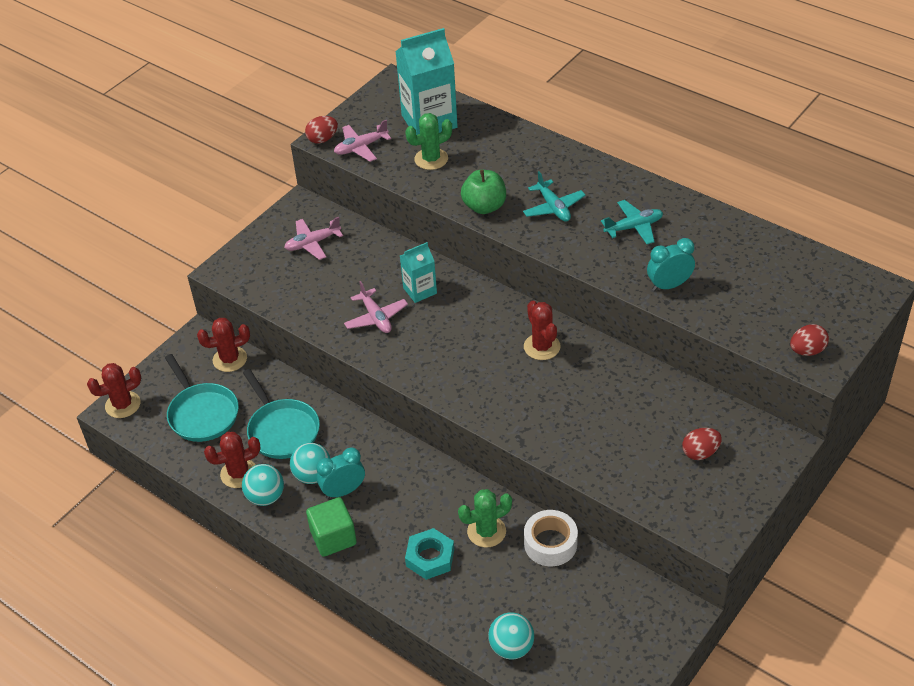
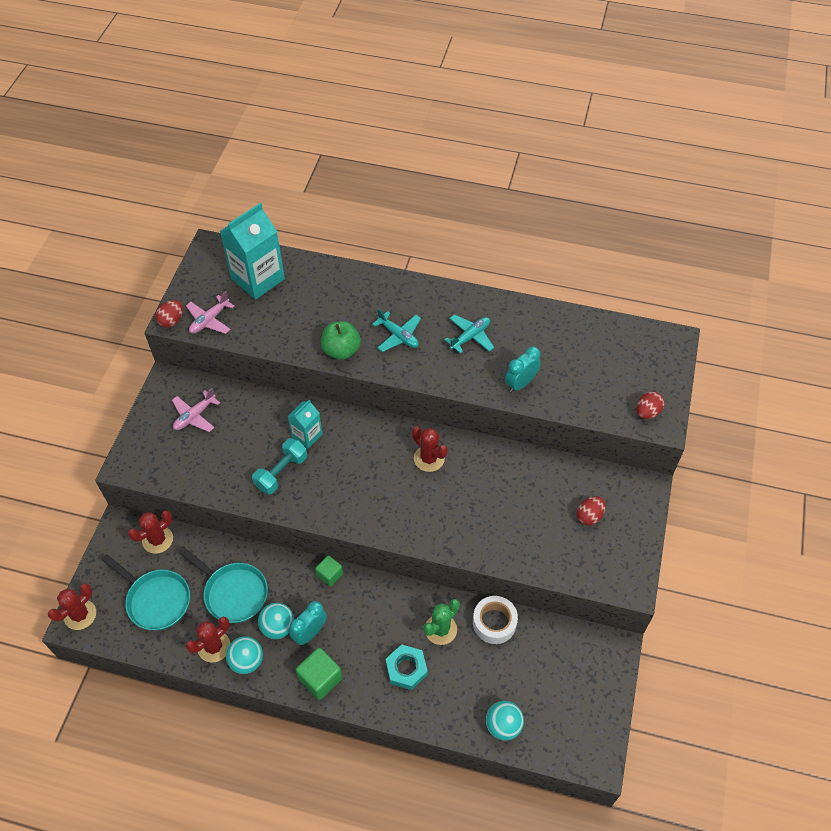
camera: 25 degrees left, 10 degrees up
(376, 317) = (281, 472): pink plane -> turquoise dumbbell
(390, 443) = (330, 575): none -> green cube
(431, 159) = (276, 316): green cactus -> none

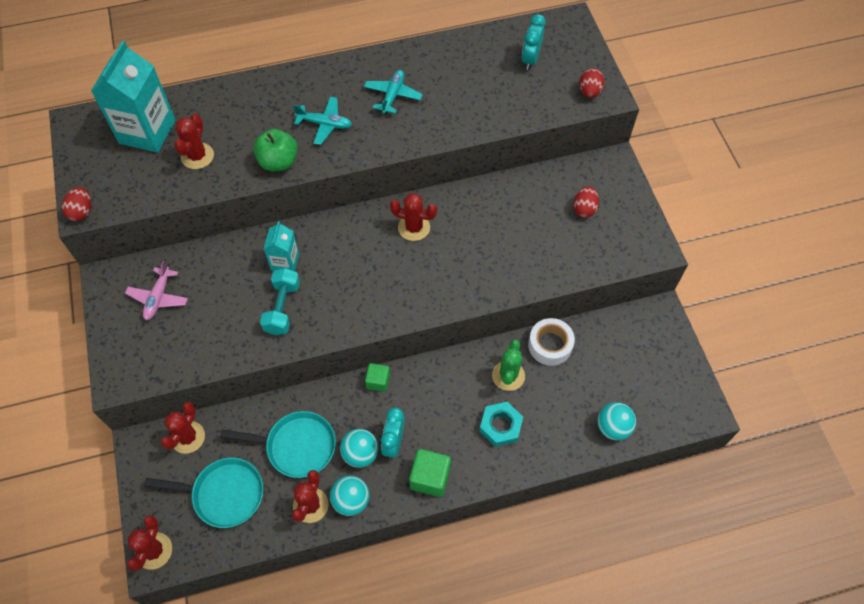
camera: 30 degrees left, 5 degrees up
(209, 320) = (123, 193): pink plane -> none
(282, 316) = (197, 156): none -> red cactus
(520, 383) = (465, 116): turquoise clock -> turquoise clock (530, 59)

